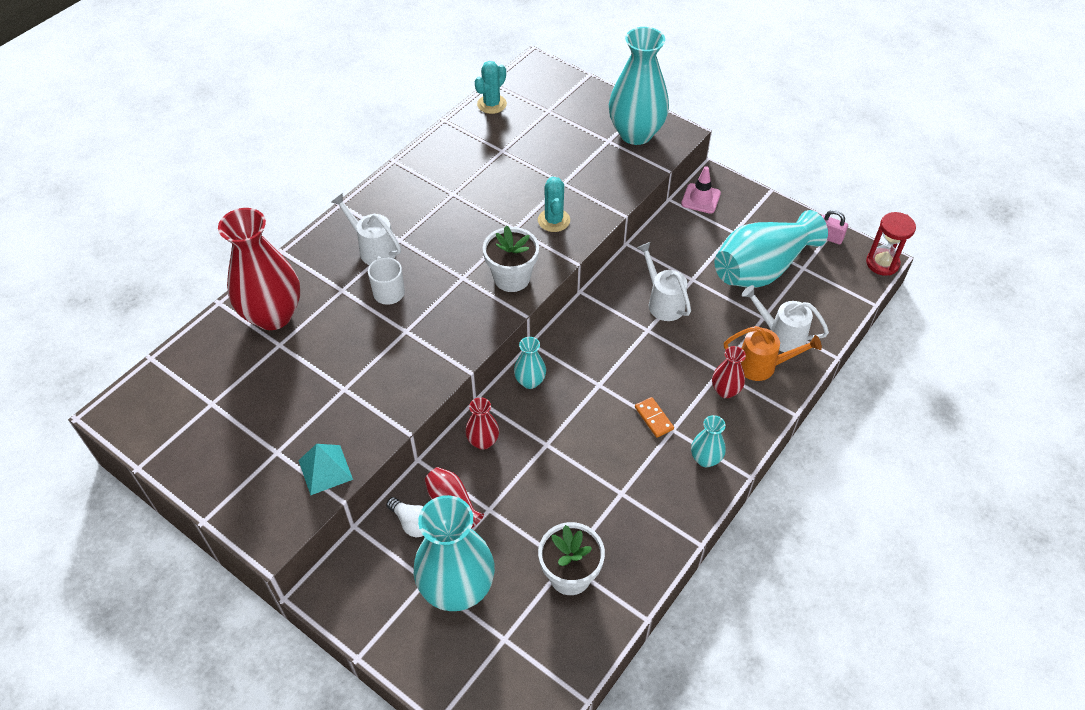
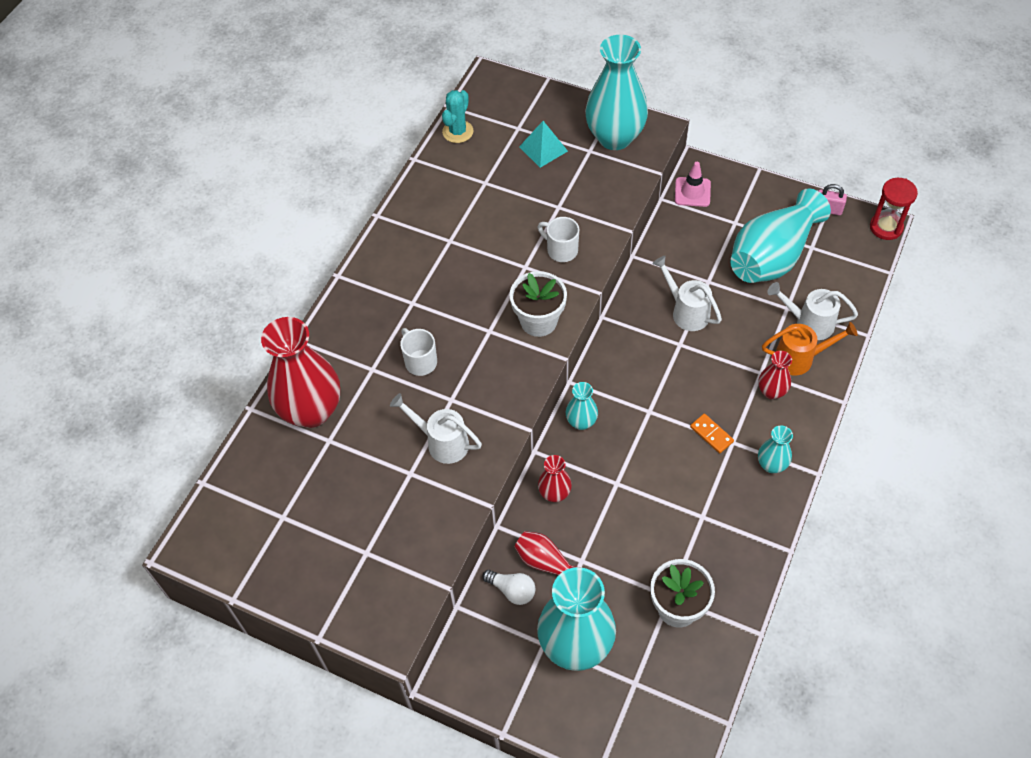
camera: 10 degrees left, 5 degrees up
(325, 469) = (420, 559): turquoise pyramid -> turquoise pyramid (543, 149)
(373, 249) = (389, 318): white watering can -> white watering can (442, 442)
(554, 220) = (561, 250): turquoise cactus -> white mug

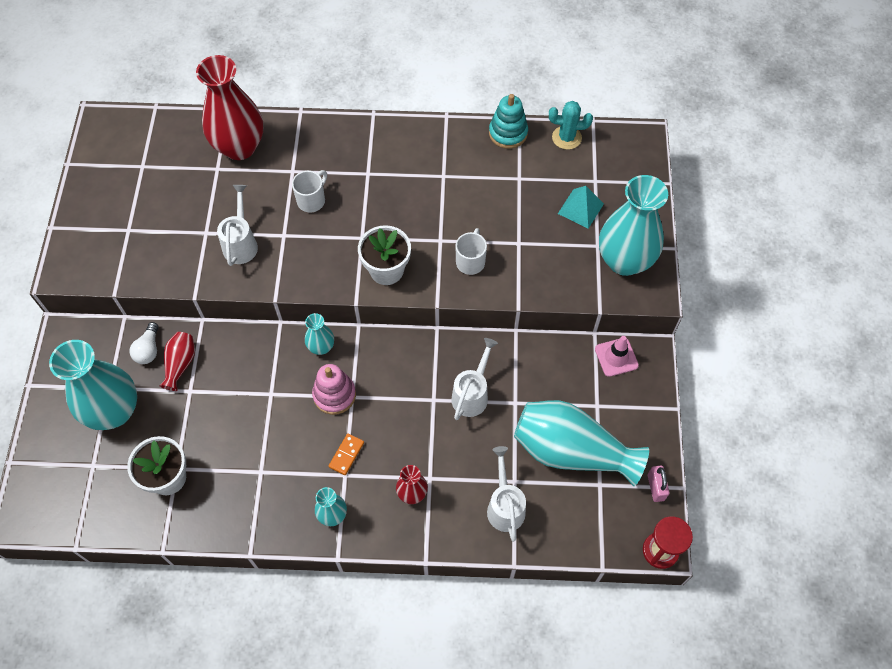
camera: 65 degrees right, 5 degrees up
(427, 173) = (508, 133): none -> turquoise stacking toy
(554, 493) = (245, 350): red vase -> none
(641, 426) = (334, 395): none -> pink stacking toy
(800, 358) = (460, 509): orange watering can -> none

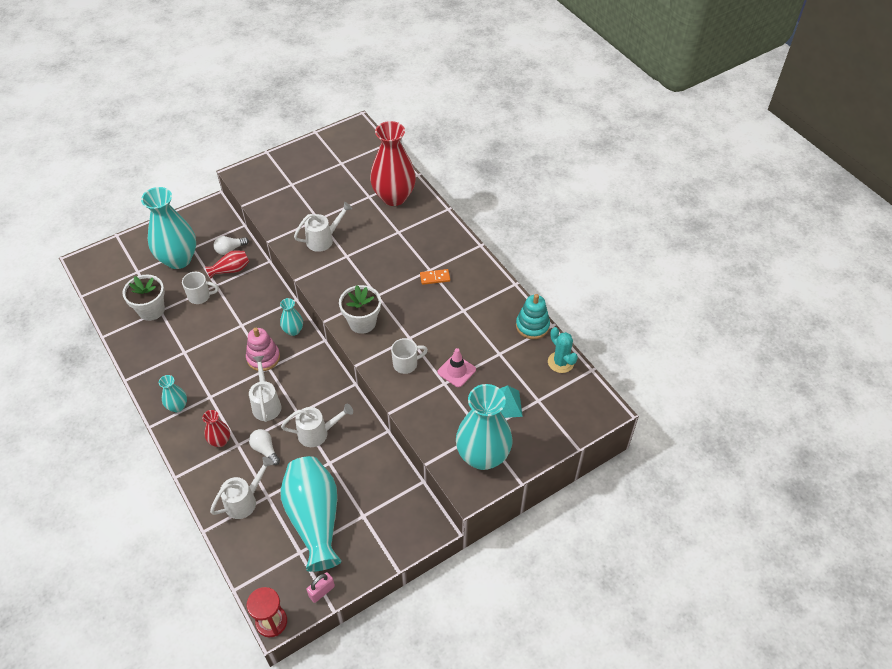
camera: 55 degrees right, 10 degrees down
(312, 200) = (384, 254): white mug -> white mug (200, 296)
(346, 455) = (224, 389): orange domino -> orange domino (435, 278)
(398, 423) = (266, 404): none -> white watering can
(456, 454) = (265, 450): none -> white light bulb
(616, 357) = (413, 506): pink traffic cone -> pink traffic cone (456, 371)

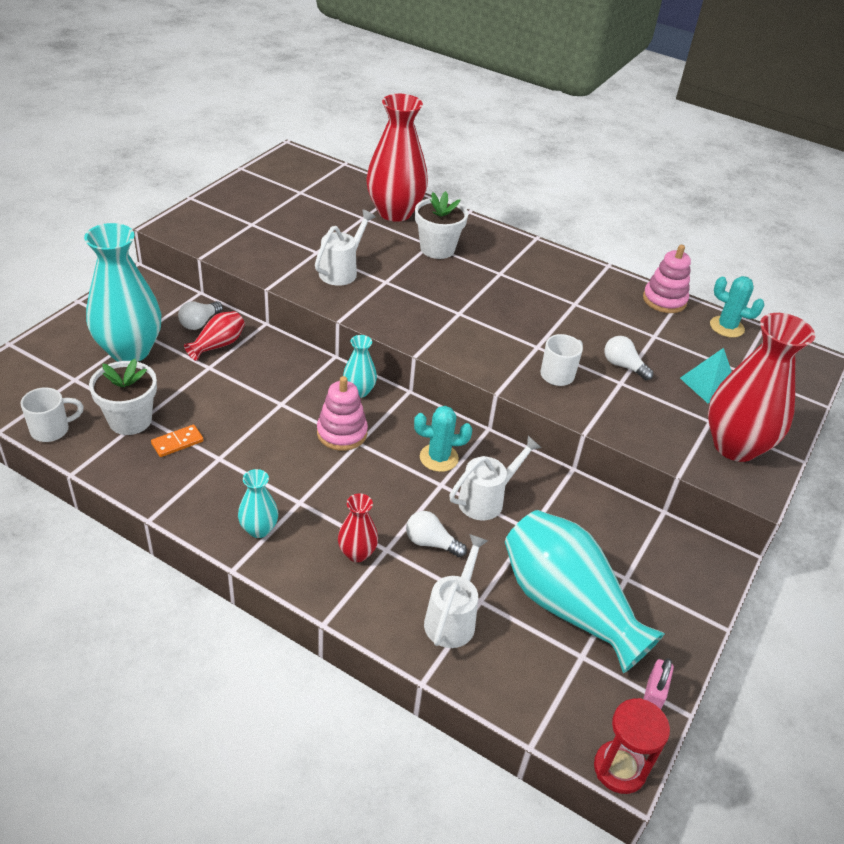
camera: 30 degrees left, 10 degrees down
(200, 296) = (195, 385): white mug -> white mug (52, 430)
(266, 404) = (388, 486): white watering can -> none
(309, 394) = (439, 458): none -> turquoise cactus
(362, 322) = (465, 345): white flower pot -> white flower pot (437, 249)
(435, 278) = (513, 279): orange domino -> orange domino (177, 442)
(456, 371) = (623, 366): pink traffic cone -> white light bulb
(483, 456) = (735, 446): turquoise vase -> red vase
(532, 326) = (664, 300): turquoise stacking toy -> pink stacking toy

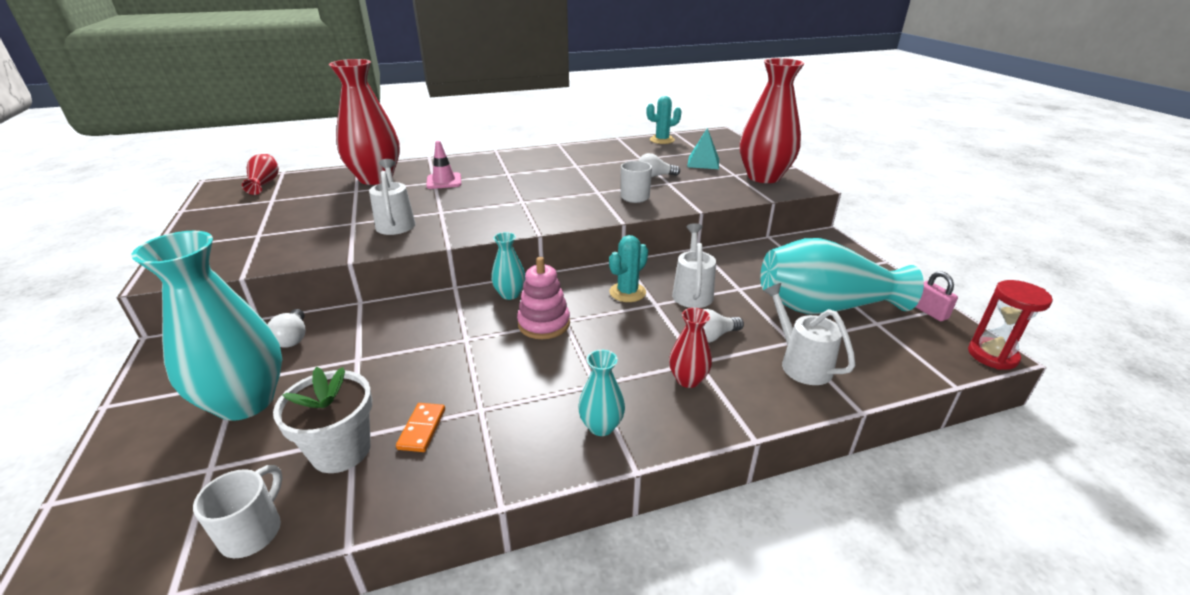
camera: 45 degrees left, 10 degrees down
(218, 345) = (339, 340): red vase -> red vase (264, 184)
(437, 249) = (444, 181): white flower pot -> pink traffic cone
(664, 300) = (614, 144): pink stacking toy -> none

